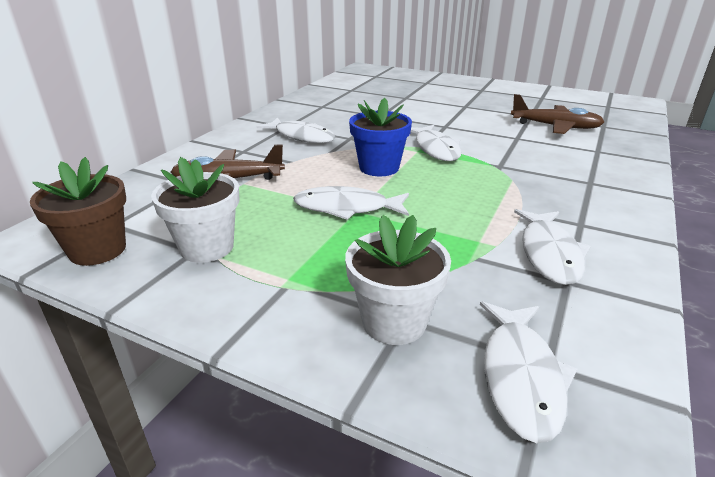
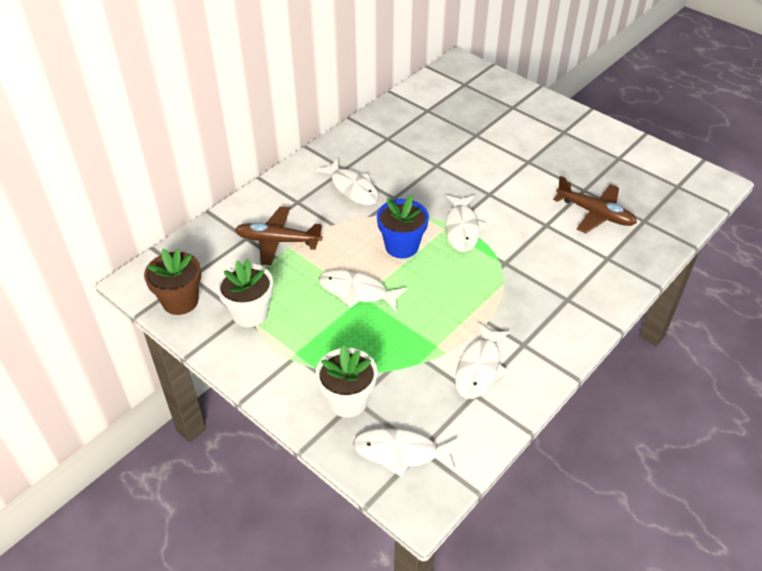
camera: 15 degrees right, 15 degrees up
(521, 377) = (401, 452): white fish -> white fish turned 75 degrees clockwise

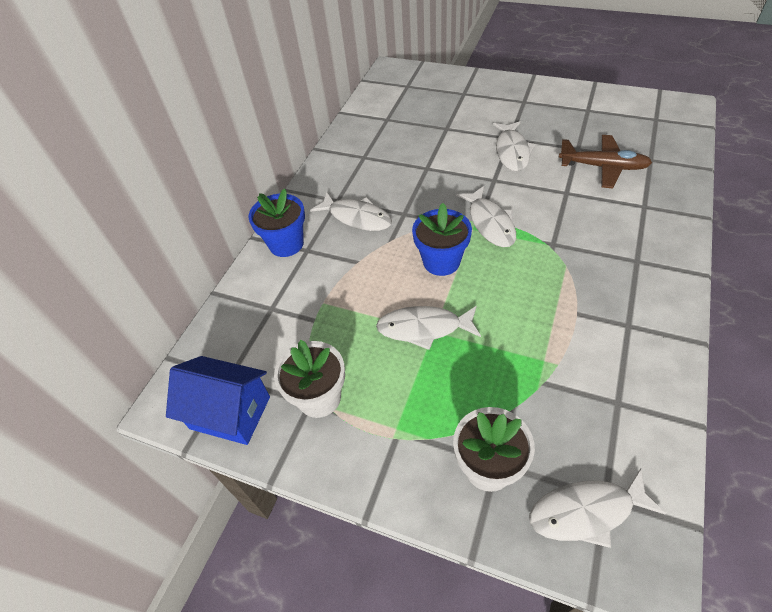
camera: 15 degrees left, 5 degrees up
(180, 301) = (230, 412): brown flower pot -> blue house
(278, 241) = (308, 300): brown plane -> none
(283, 191) = (286, 244): none -> blue flower pot
(479, 368) = (603, 369): white fish -> white fish (512, 151)

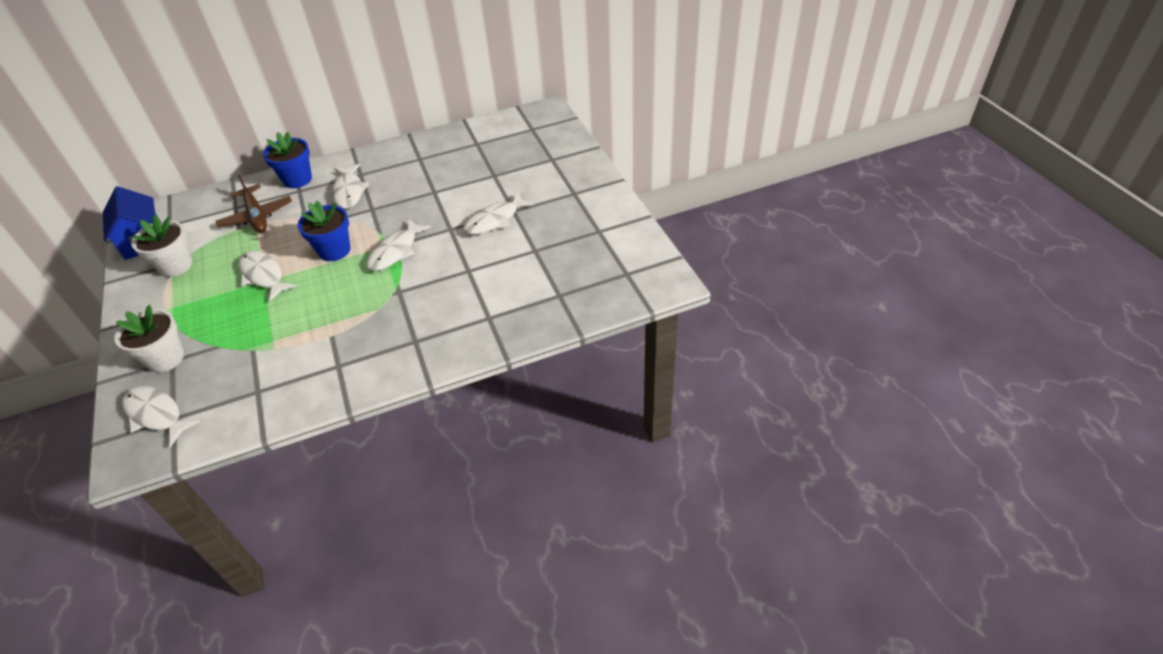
camera: 45 degrees right, 5 degrees down
(603, 167) = (521, 274): brown plane -> brown plane (256, 216)

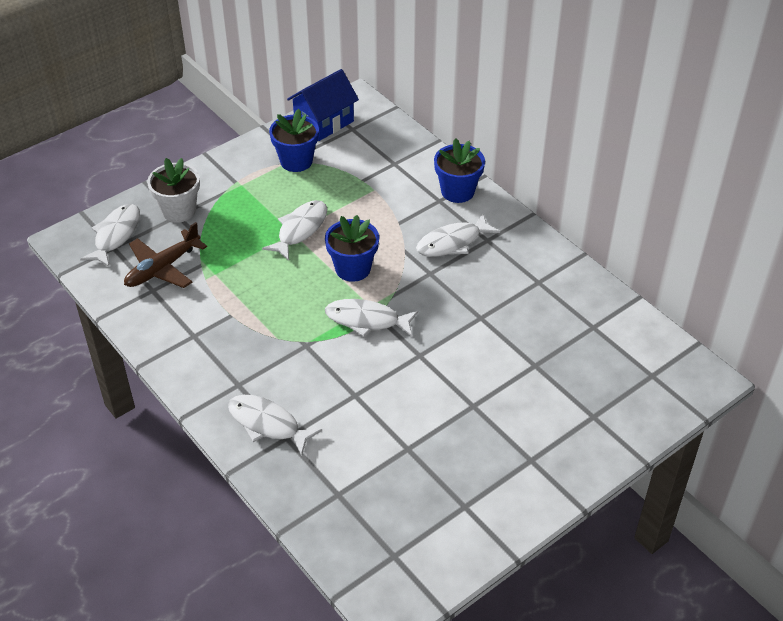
camera: 70 degrees right, 0 degrees up
(176, 266) = (296, 161): white flower pot -> blue flower pot
(256, 216) = (386, 186): brown plane -> brown plane (162, 268)
(495, 220) = (449, 393): white fish -> white fish (267, 424)

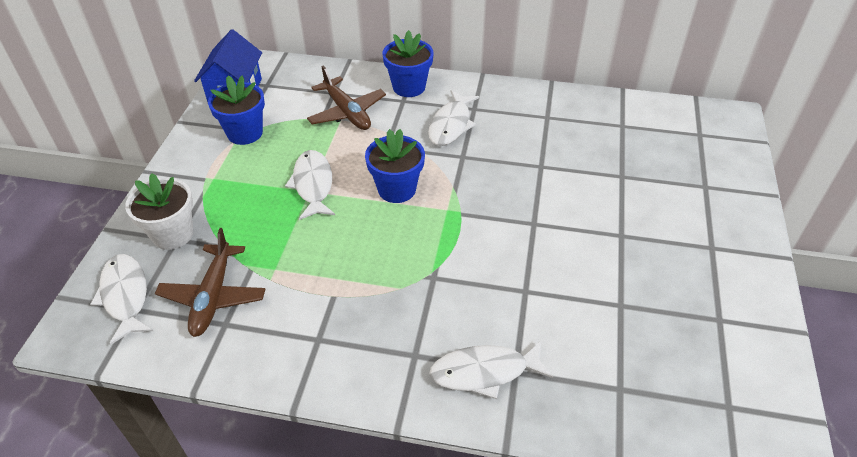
camera: 40 degrees left, 0 degrees up
(367, 320) = (458, 223): white fish -> none
(386, 186) = (347, 112): none -> brown plane

